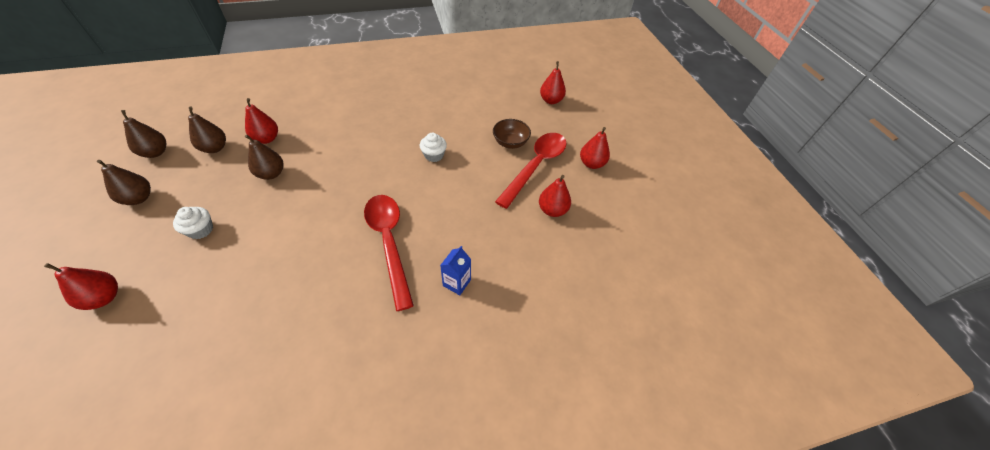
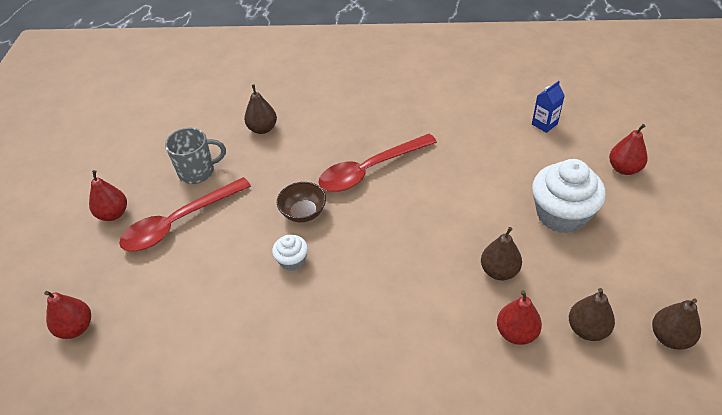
camera: 155 degrees left, 5 degrees down
(139, 198) = (651, 265): brown pear -> brown pear (263, 129)
(201, 230) = (561, 214): white cupcake -> white cupcake, size x2.01
(389, 243) = (370, 170): red spoon -> red spoon turned 60 degrees clockwise
(456, 283) = (320, 130): blue carton -> blue carton (544, 124)
(510, 143) = (187, 261): brown bowl -> brown bowl (303, 212)
(552, 210) = (198, 172): red pear -> grey mug

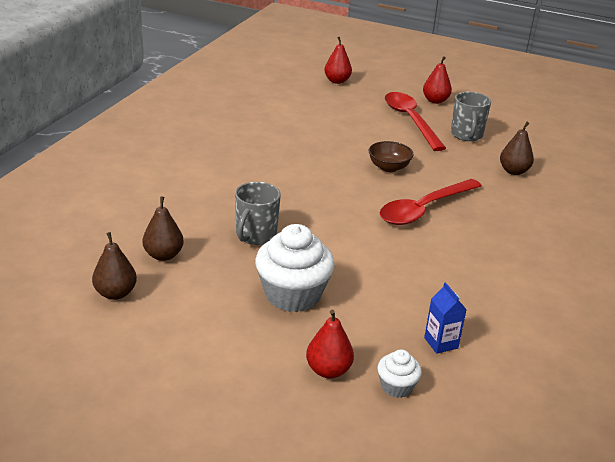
camera: 105 degrees right, 15 degrees down
(292, 261) = (339, 153): white cupcake -> white cupcake (396, 386)
(370, 170) = (424, 209): red spoon -> red spoon turned 120 degrees counterclockwise
(499, 271) = (255, 235): brown pear -> grey mug
(516, 333) = (192, 222): red pear -> none

